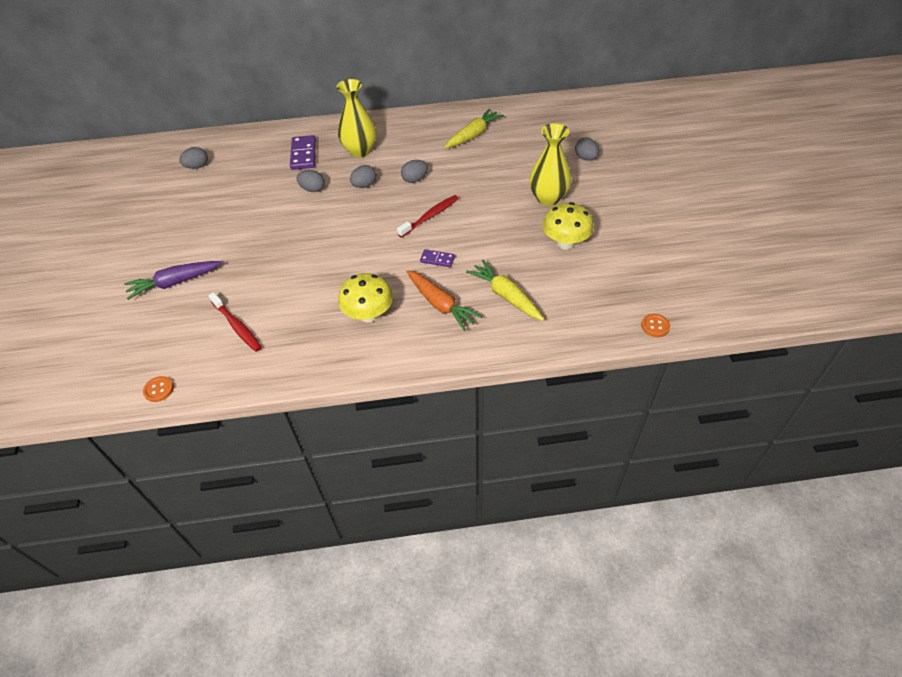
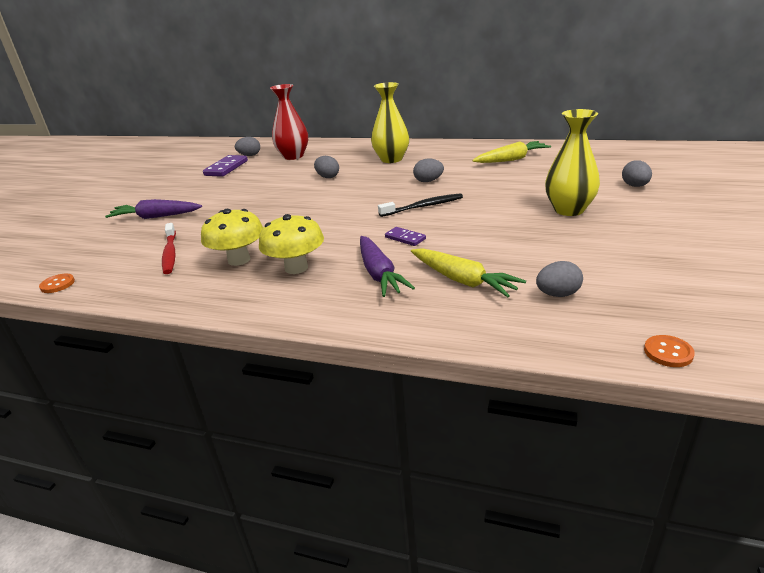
camera: 25 degrees right, 20 degrees down
(250, 161) = (293, 156): none -> red vase
(303, 154) = (340, 157): purple domino -> purple domino (226, 168)
(364, 185) = (376, 179): grey egg -> grey egg (557, 294)
(430, 216) = (423, 206): red toothbrush -> black toothbrush
(440, 304) = (379, 274): orange carrot -> purple carrot
(506, 296) = (462, 280): yellow carrot -> yellow carrot turned 150 degrees clockwise
(565, 243) = (570, 247): yellow mushroom -> yellow mushroom (239, 260)

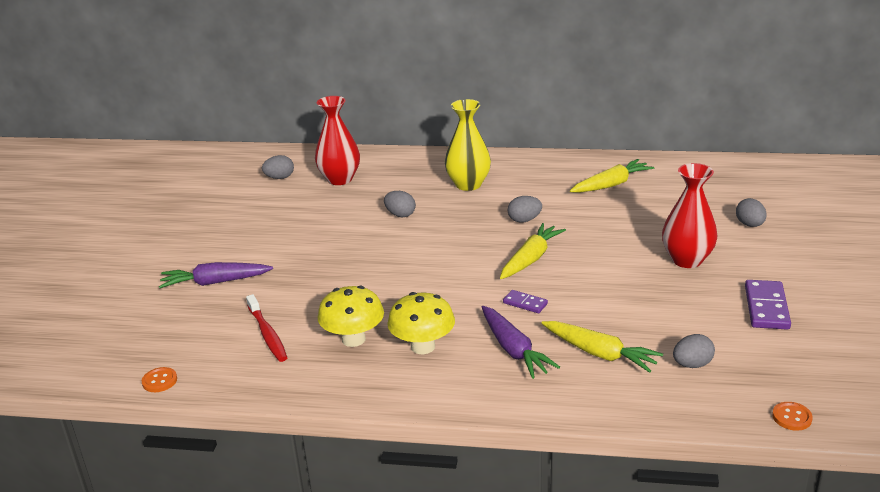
camera: 10 degrees left, 0 degrees up
(226, 168) = (260, 200): purple domino -> purple domino (766, 307)
(423, 206) = (531, 259): black toothbrush -> yellow carrot
(569, 210) = (686, 260): yellow vase -> red vase

